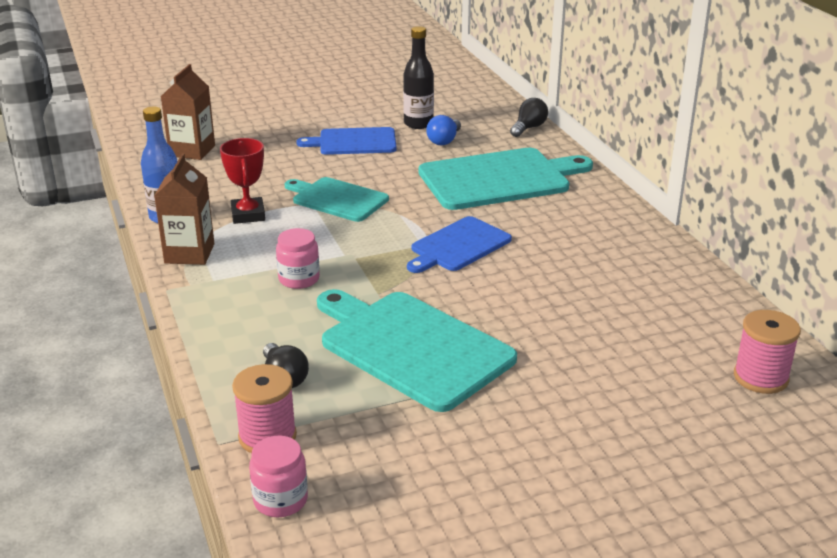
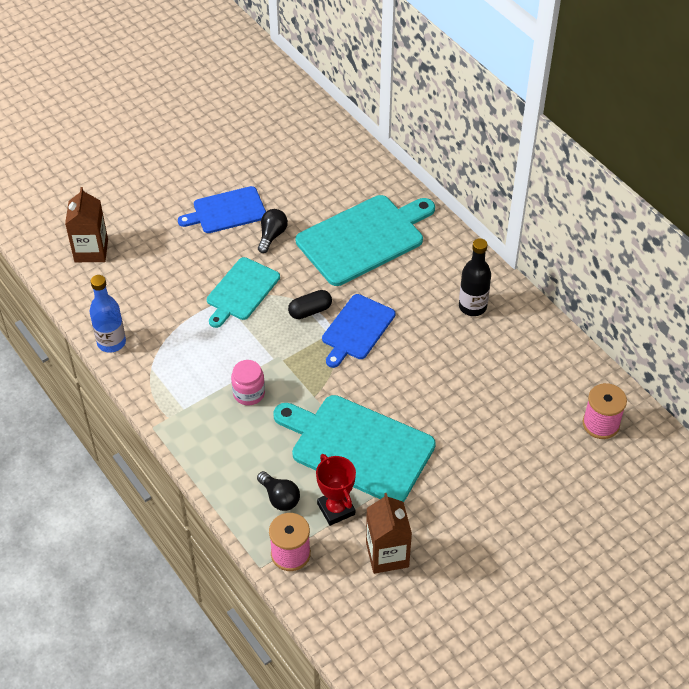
camera: 15 degrees left, 20 degrees up
(189, 253) = (151, 382): brown carton -> brown carton (387, 554)
(248, 215) = (177, 326): red trophy -> red trophy (336, 509)
(280, 500) = (321, 604): pink jar -> none
(337, 199) = (241, 291): turquoise cutting board -> turquoise cutting board turned 75 degrees counterclockwise
(409, 224) = (310, 311): none -> black capsule
(418, 124) = (273, 174): black bottle -> black bottle (472, 306)
(444, 140) = (303, 194): blue light bulb -> none
(528, 128) = (368, 162): black light bulb -> black light bulb (272, 236)

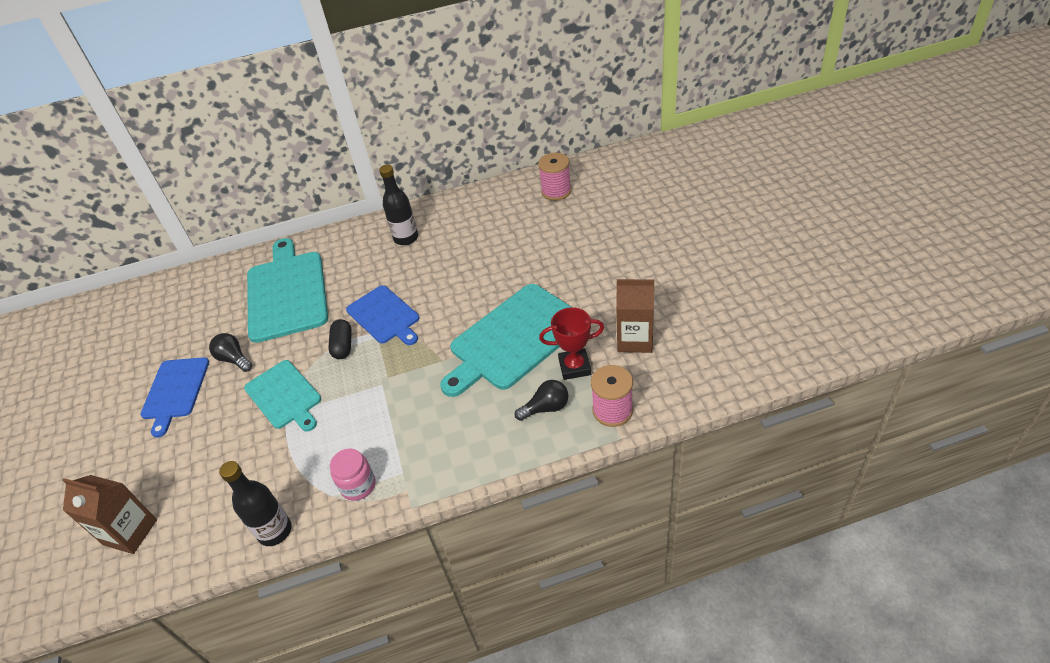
camera: 65 degrees left, 5 degrees down
(111, 342) = (275, 531): blue bottle -> black bottle
(249, 393) = (412, 411): pink jar -> pink jar (358, 485)

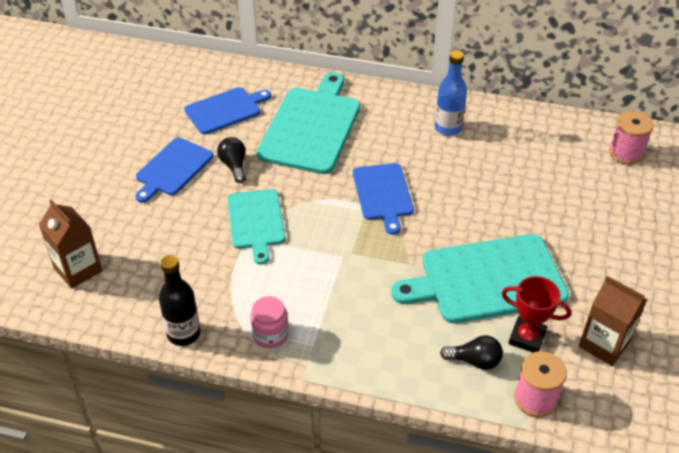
camera: 25 degrees right, 0 degrees up
(197, 316) = (225, 110): none -> blue cutting board
(343, 346) = (330, 203): black capsule -> none
(406, 238) = (448, 128): black bottle -> blue bottle

